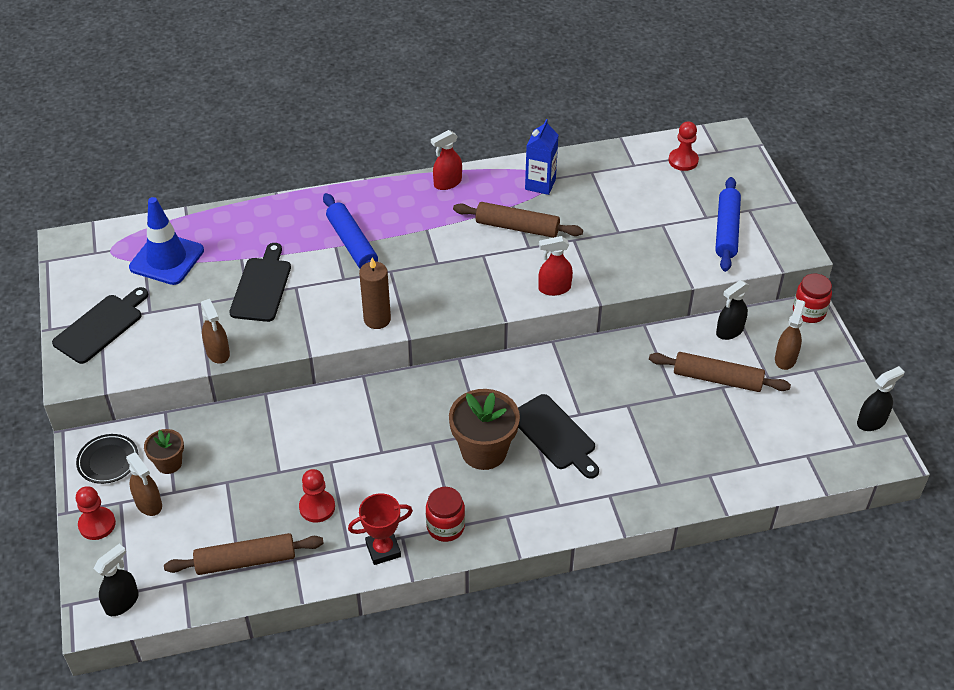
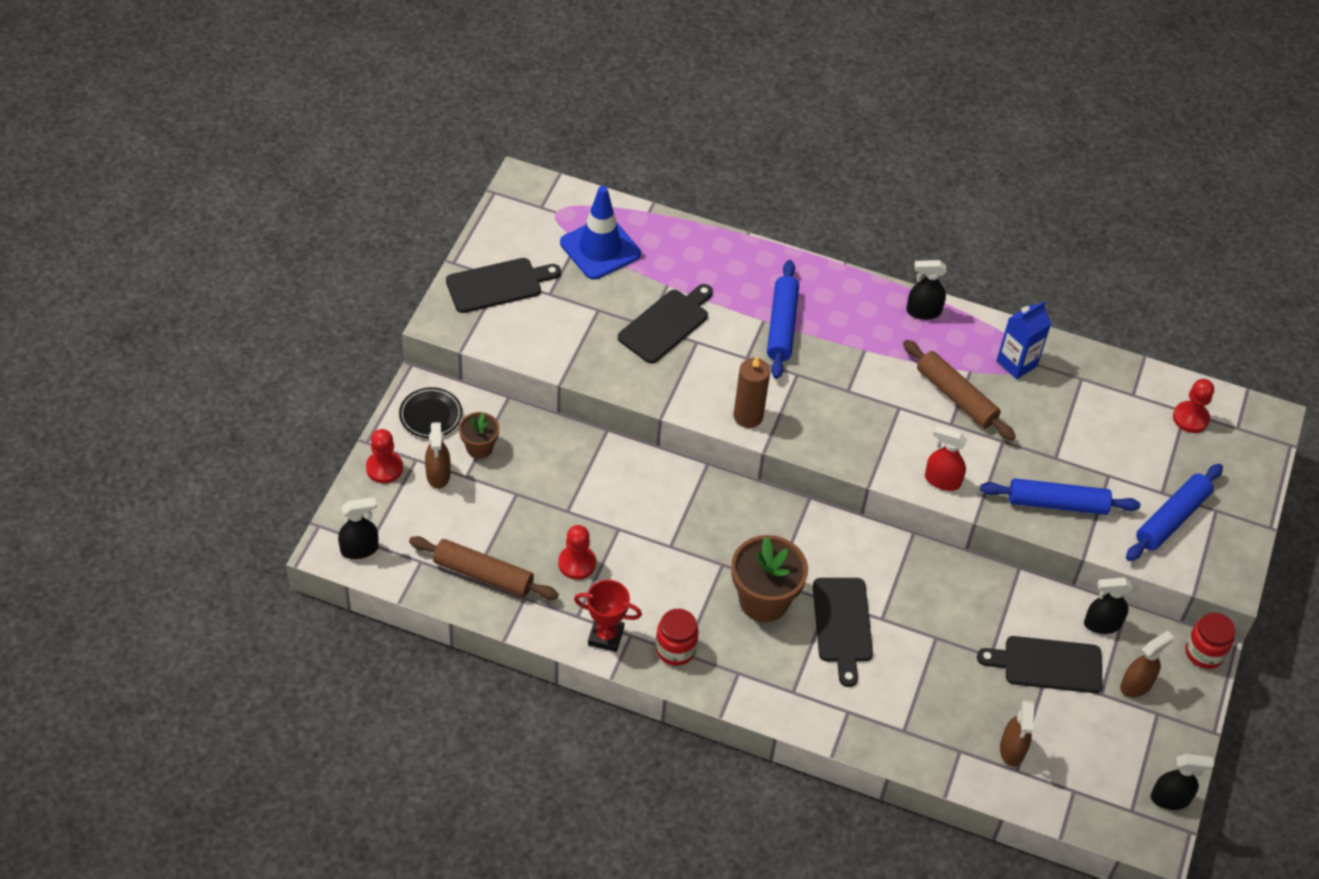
camera: 30 degrees right, 5 degrees up
(218, 352) = (581, 368): brown spray bottle -> brown spray bottle (1012, 750)
(447, 183) = (923, 311): red spray bottle -> black spray bottle
(645, 261) = (1057, 504): none -> blue rolling pin
(717, 379) = (1047, 664): brown rolling pin -> black cutting board

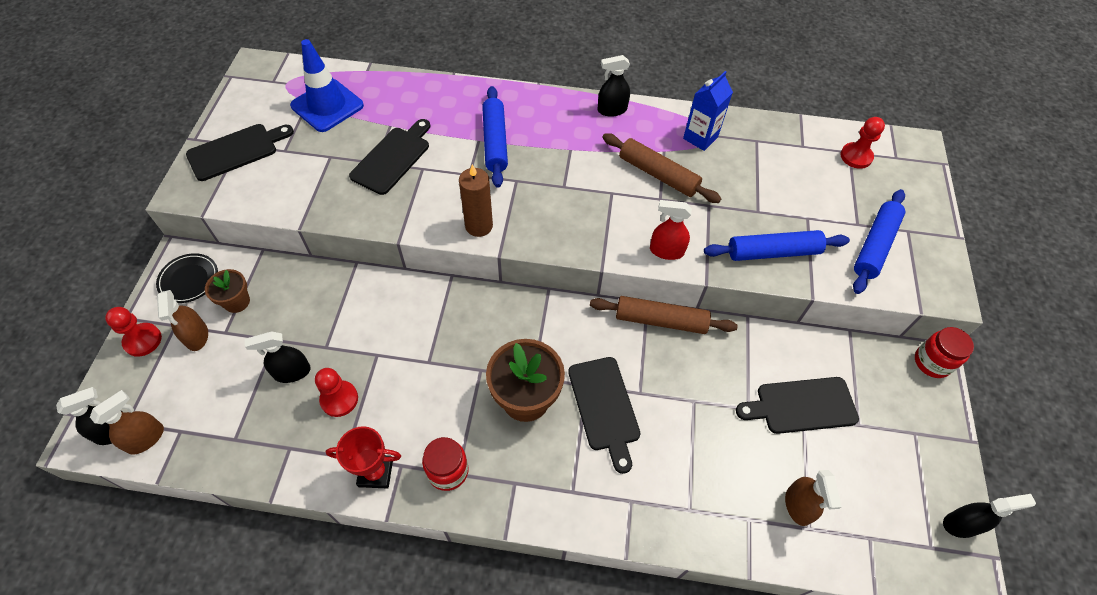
camera: 10 degrees left, 5 degrees up
(483, 574) = (245, 431): brown rolling pin -> brown rolling pin (660, 320)
(1102, 624) = (835, 354): black spray bottle -> black spray bottle (292, 372)
(1136, 685) = (886, 408): brown spray bottle -> brown spray bottle (146, 438)

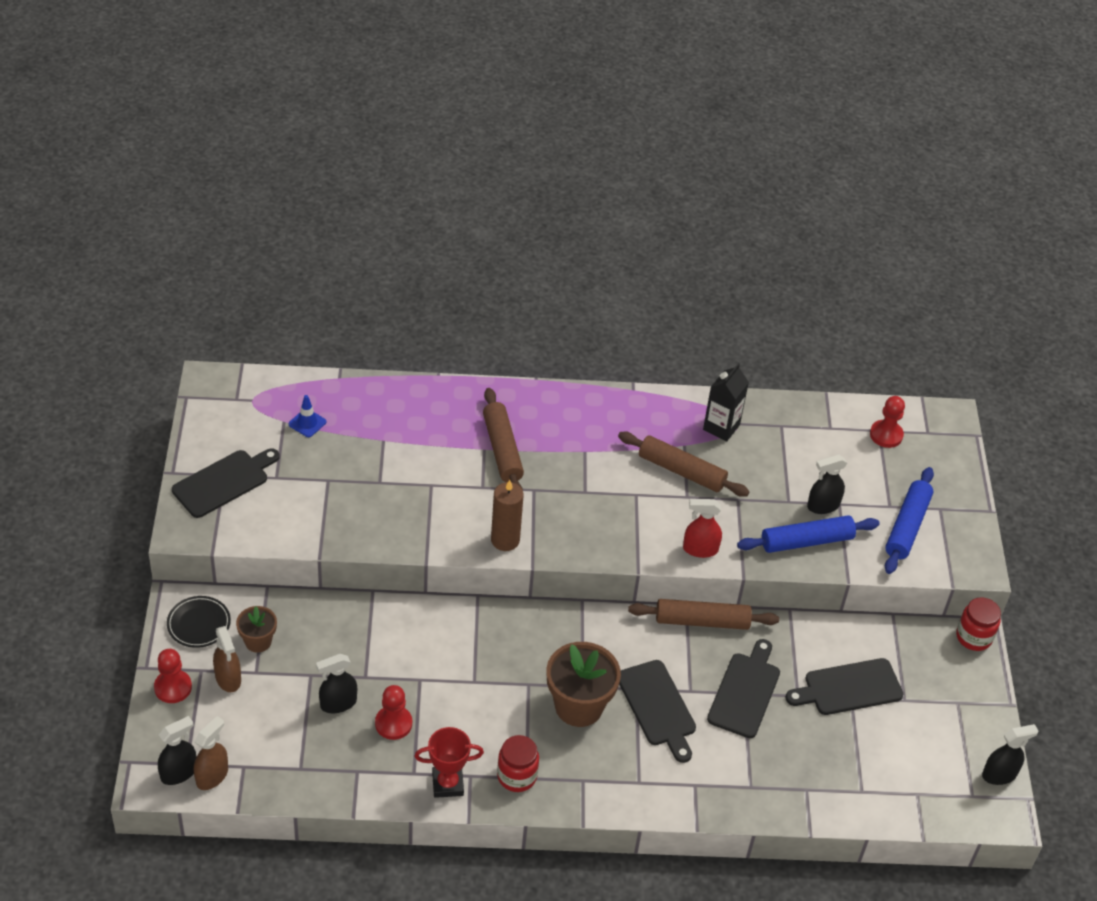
camera: 10 degrees left, 10 degrees down
(327, 106) = (307, 423): blue traffic cone -> blue traffic cone, size x0.47
(393, 158) = (396, 476): black cutting board -> black cutting board (745, 692)
(495, 142) = (502, 449): blue rolling pin -> brown rolling pin
(612, 110) = (622, 403): black spray bottle -> black spray bottle (823, 506)
(700, 138) = (721, 427): blue carton -> black carton
(798, 506) = (850, 774): brown spray bottle -> none

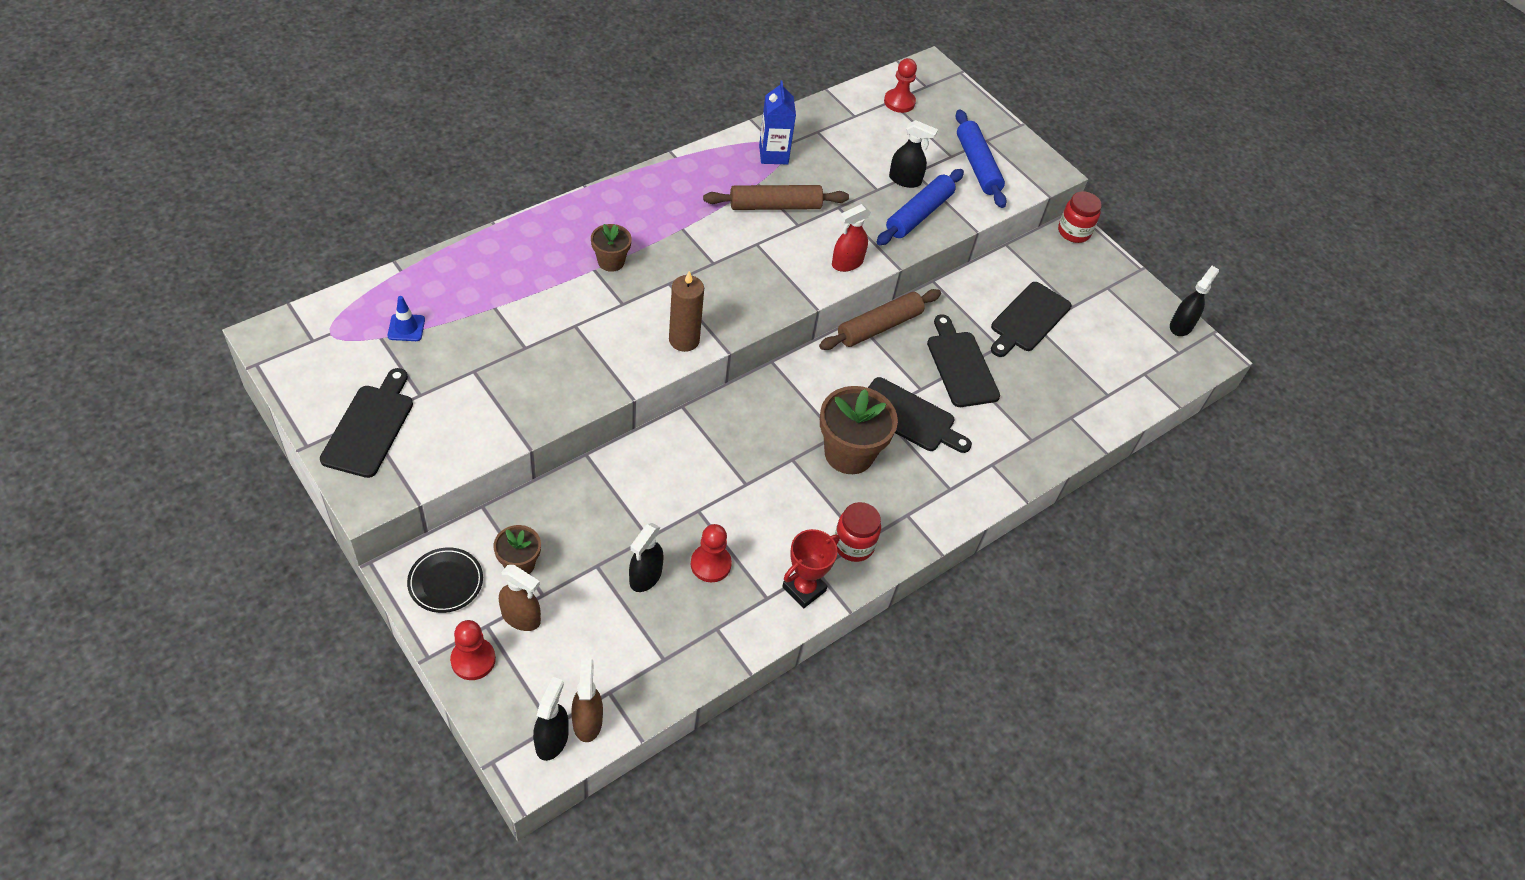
camera: 40 degrees left, 5 degrees up
(502, 449) = (611, 261): brown rolling pin -> brown flower pot
(721, 427) = (773, 155): black carton -> blue carton
(823, 506) = (905, 180): black spray bottle -> black spray bottle turned 105 degrees counterclockwise

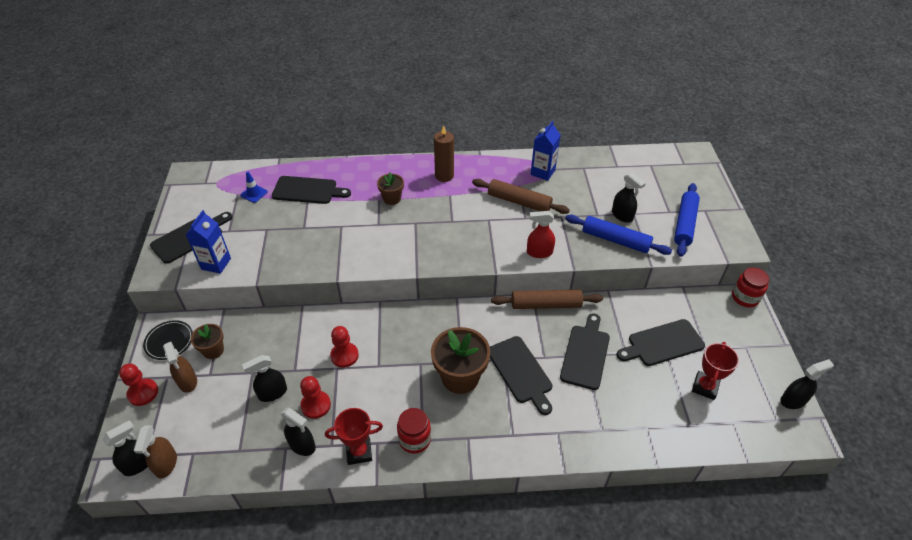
camera: 40 degrees right, 5 degrees down
(446, 446) = (216, 263): none -> blue carton
(482, 293) = (307, 190): none -> black cutting board
(587, 721) = (166, 464): brown spray bottle -> brown spray bottle turned 150 degrees clockwise
(684, 340) = (395, 259): brown candle -> brown candle (444, 176)
(734, 615) = (302, 445): none -> black spray bottle
(899, 102) = (656, 167): red pawn -> red pawn (344, 355)
(919, 214) = (615, 240): blue rolling pin -> blue rolling pin turned 45 degrees clockwise
(1097, 349) = (705, 387): none -> red trophy

